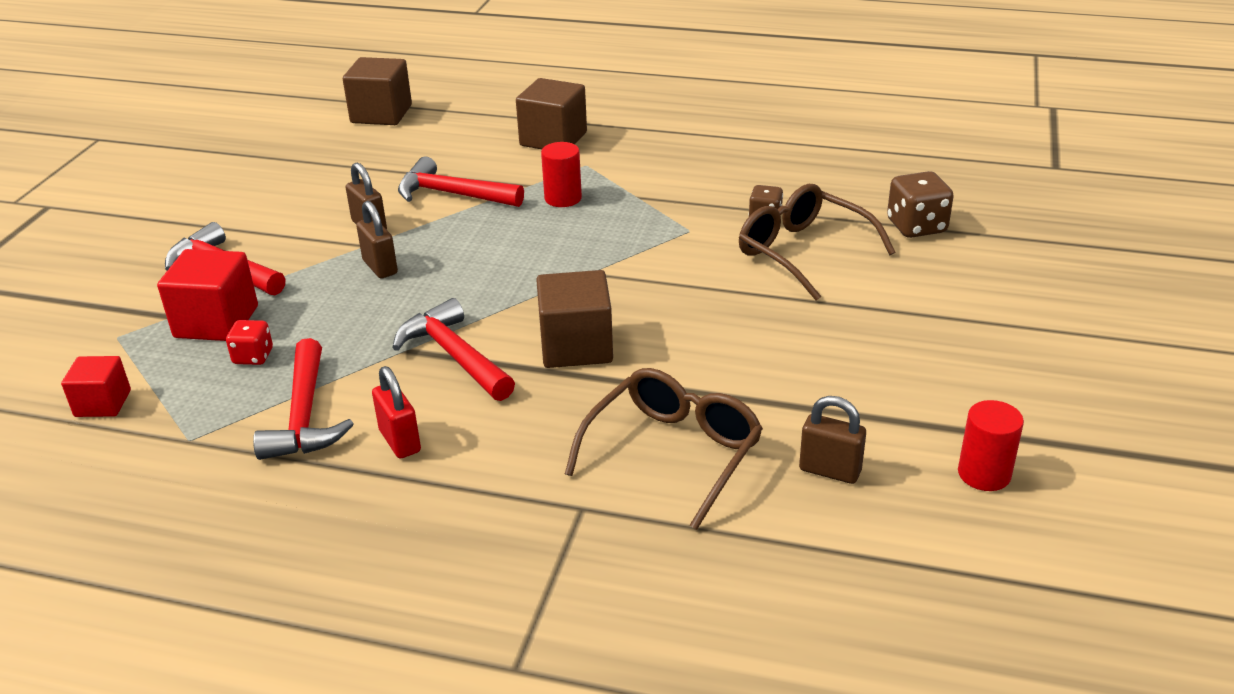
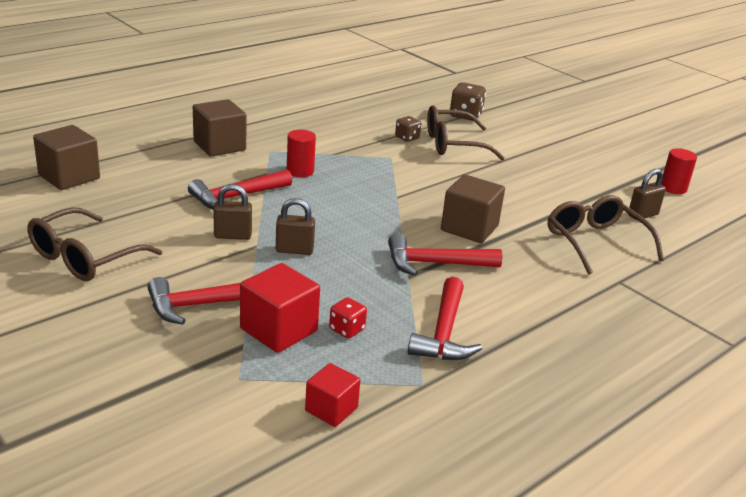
camera: 60 degrees left, 5 degrees down
(247, 186) = (85, 257): none -> brown glasses
(304, 416) = (444, 333): red hammer -> red hammer turned 75 degrees clockwise
(400, 441) = (506, 310): red padlock -> none

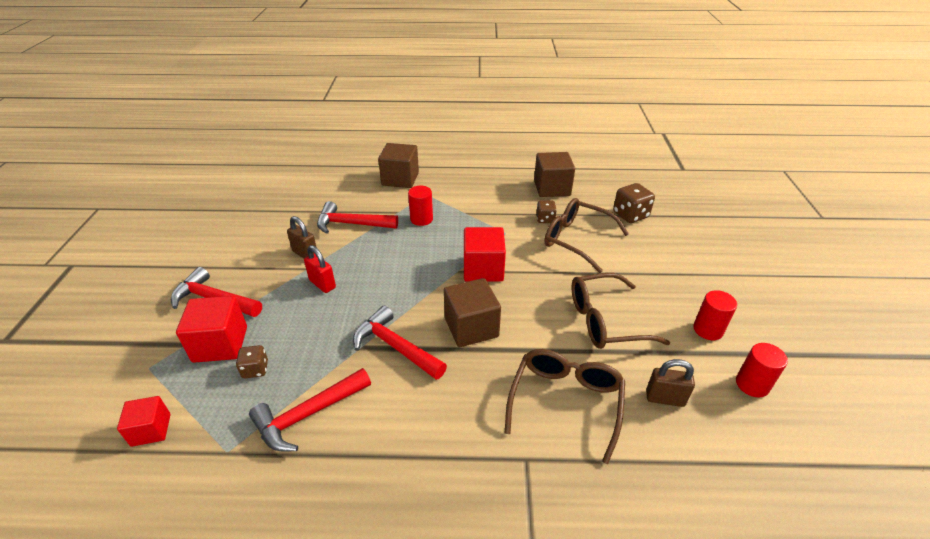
camera: 45 degrees right, 10 degrees up
(69, 177) = (287, 172): brown cube -> brown cube (552, 188)
(85, 257) = (213, 233): brown glasses -> brown glasses (605, 321)
(294, 250) = (322, 284): brown padlock -> red padlock
(347, 329) = (255, 369): red dice -> brown dice
(415, 188) = (483, 269): none -> red cube
(613, 169) = (708, 330): none -> red cylinder

